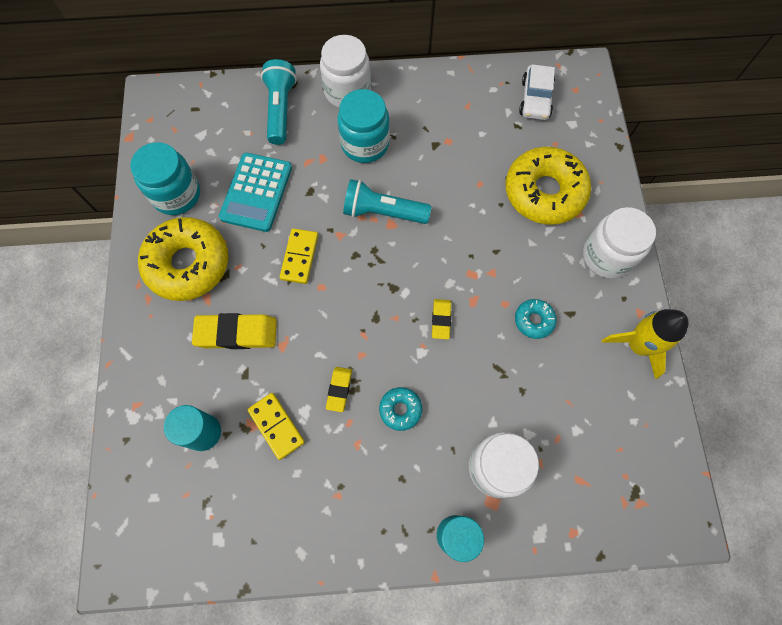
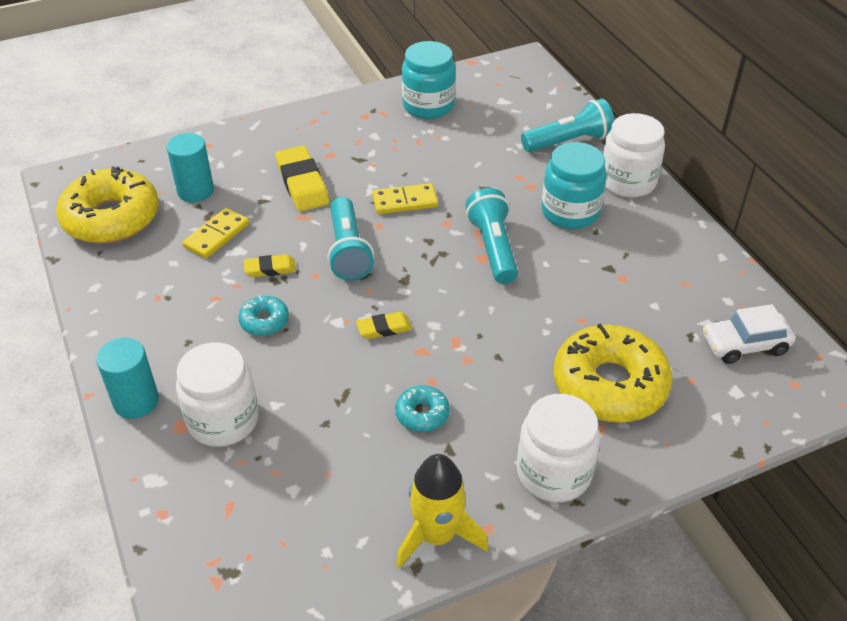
camera: 70 degrees right, 25 degrees down
(188, 264) = (359, 133): yellow donut -> yellow donut (111, 218)
(256, 192) = (461, 153): turquoise calculator -> none
(342, 320) = (348, 251): none -> turquoise flashlight

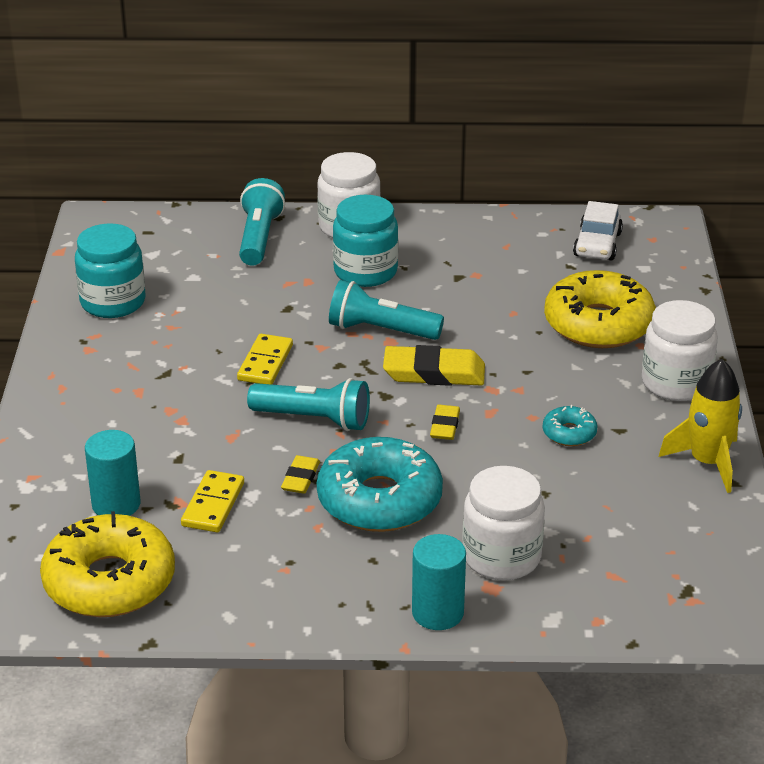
camera: 65 degrees left, 10 degrees down
(217, 236) = (213, 504): yellow domino -> yellow domino turned 45 degrees clockwise
(264, 321) = (379, 500): turquoise donut -> turquoise donut, size x2.19
(302, 183) = (173, 423): yellow eraser -> yellow eraser (434, 372)

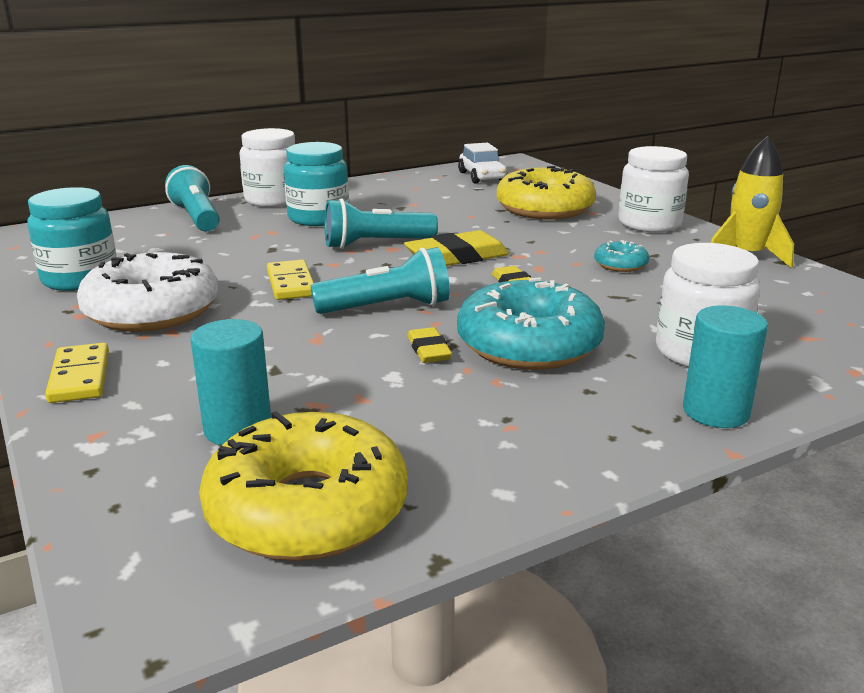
camera: 30 degrees left, 10 degrees down
(140, 362) = (152, 311): none -> white donut
(213, 504) = (359, 396): yellow domino -> yellow domino (80, 377)

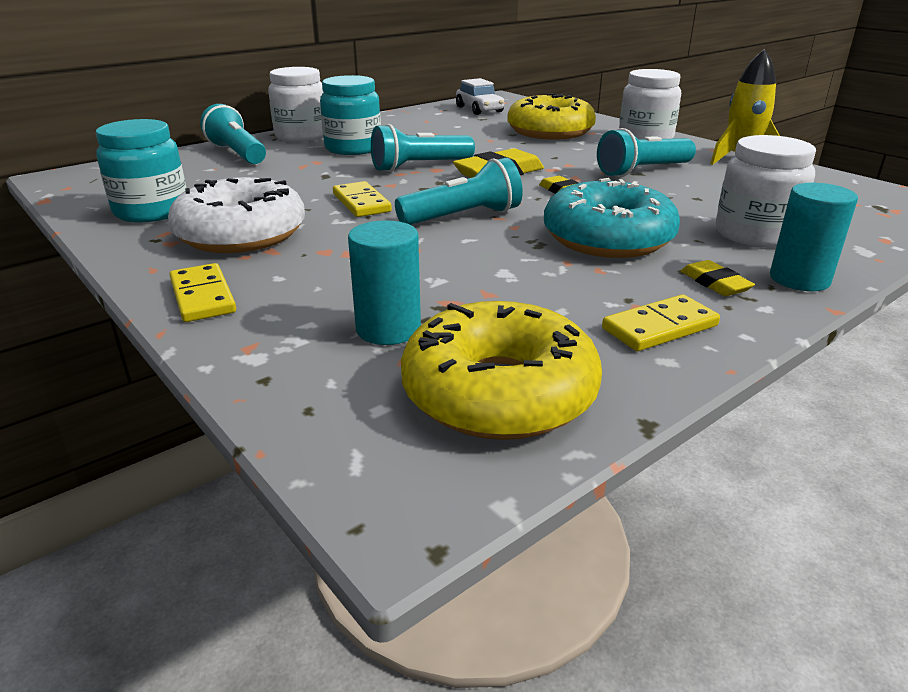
camera: 10 degrees left, 5 degrees up
(429, 350) = (523, 249): yellow eraser -> yellow eraser (715, 283)
(520, 454) = (660, 327): none -> yellow domino
(620, 265) = (643, 171): turquoise donut -> turquoise flashlight

